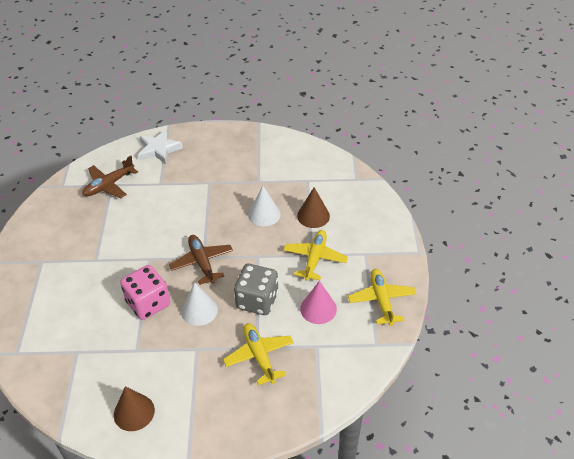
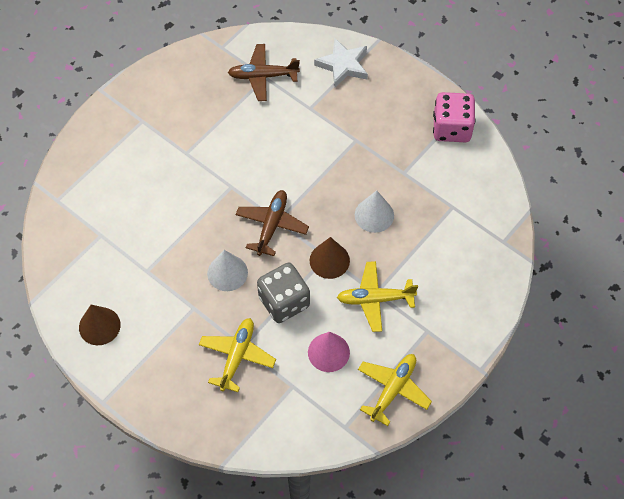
camera: 40 degrees right, 15 degrees up
(148, 303) = (192, 232): pink dice -> pink dice (451, 128)
(313, 216) = (419, 252): brown cone -> brown cone (329, 260)
(315, 258) = (375, 299): yellow plane -> yellow plane turned 150 degrees counterclockwise

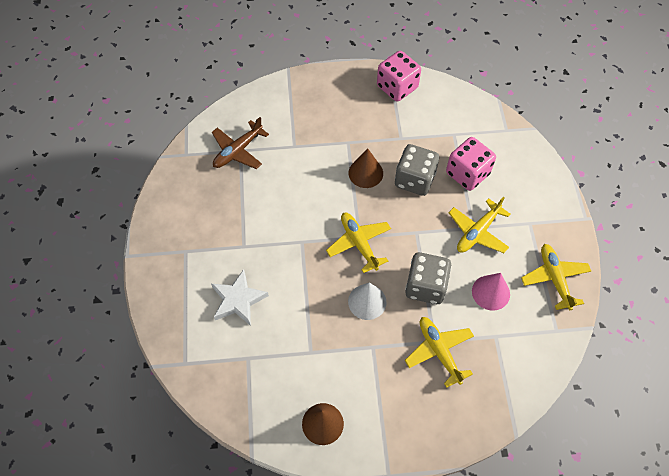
camera: 45 degrees left, 0 degrees up
(272, 225) = (359, 243): brown plane -> yellow plane
(329, 260) = (421, 233): brown cone -> brown cone (365, 173)
(343, 65) = (284, 101): white star -> white star (238, 300)
(374, 215) = (414, 180): white cone -> grey dice
(424, 247) = (467, 173): none -> pink dice

